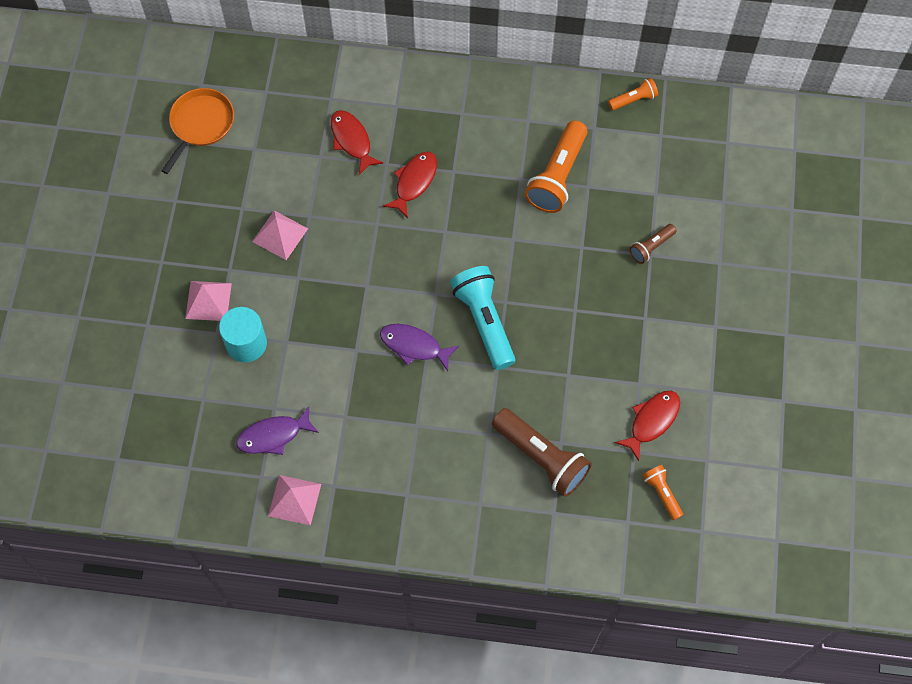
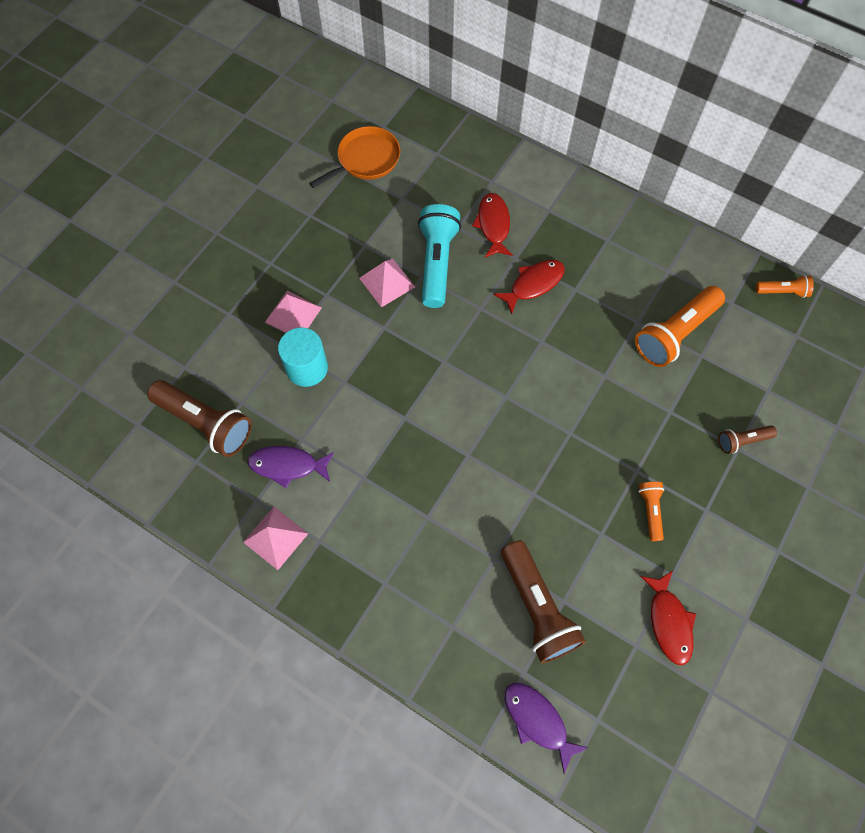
camera: 25 degrees right, 0 degrees up
(180, 431) = (205, 423): none -> brown flashlight
(414, 346) = (461, 438): purple fish -> purple fish (537, 721)
(484, 321) = (540, 443): turquoise flashlight -> turquoise flashlight (437, 263)
(651, 421) = (669, 622): red fish -> red fish turned 105 degrees clockwise
(662, 493) = (648, 706): orange flashlight -> orange flashlight (650, 511)

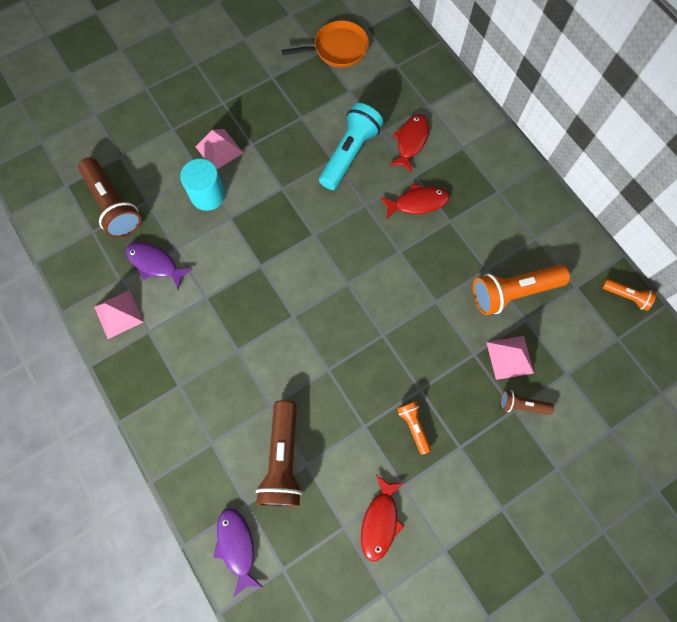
camera: 25 degrees right, 5 degrees up
(387, 282) = (303, 153): pink pyramid -> pink pyramid (510, 357)
(650, 511) = (413, 426): orange flashlight -> orange flashlight turned 45 degrees counterclockwise

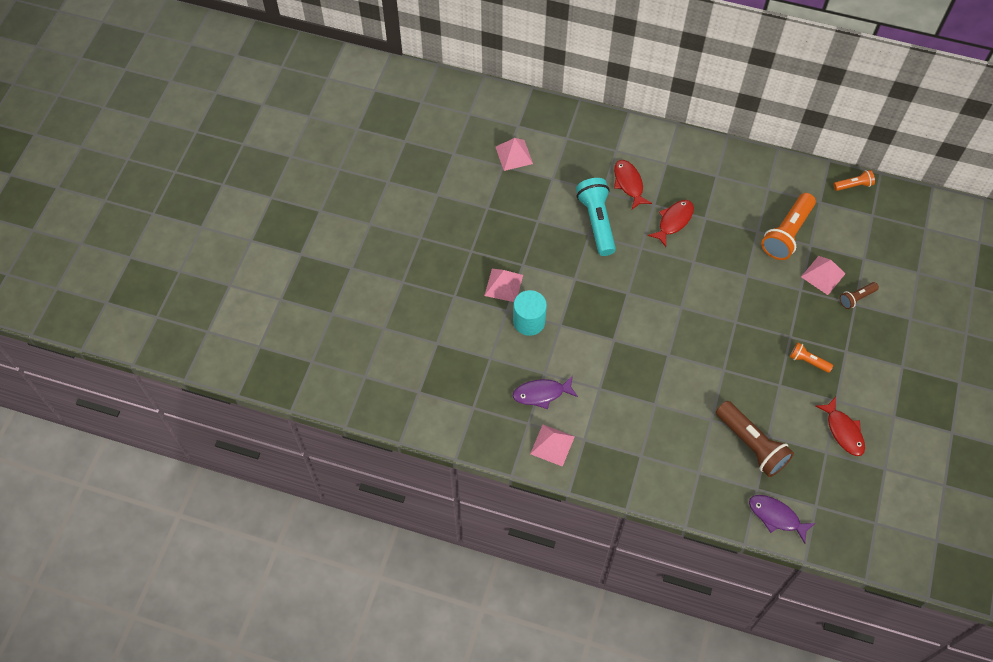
camera: 40 degrees left, 10 degrees down
(113, 205) = (469, 379): brown flashlight -> none
(338, 49) = (514, 155): orange pan -> pink pyramid

